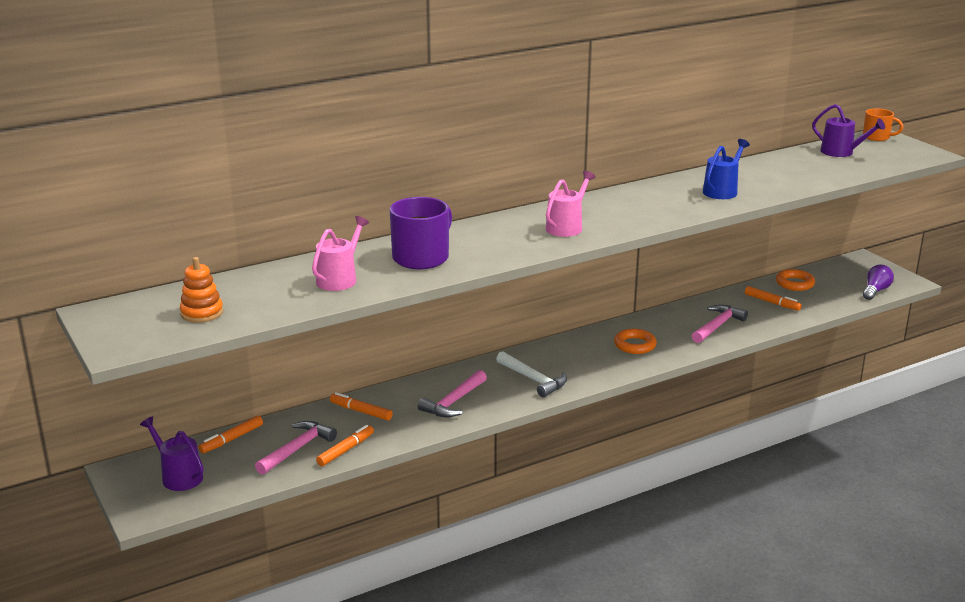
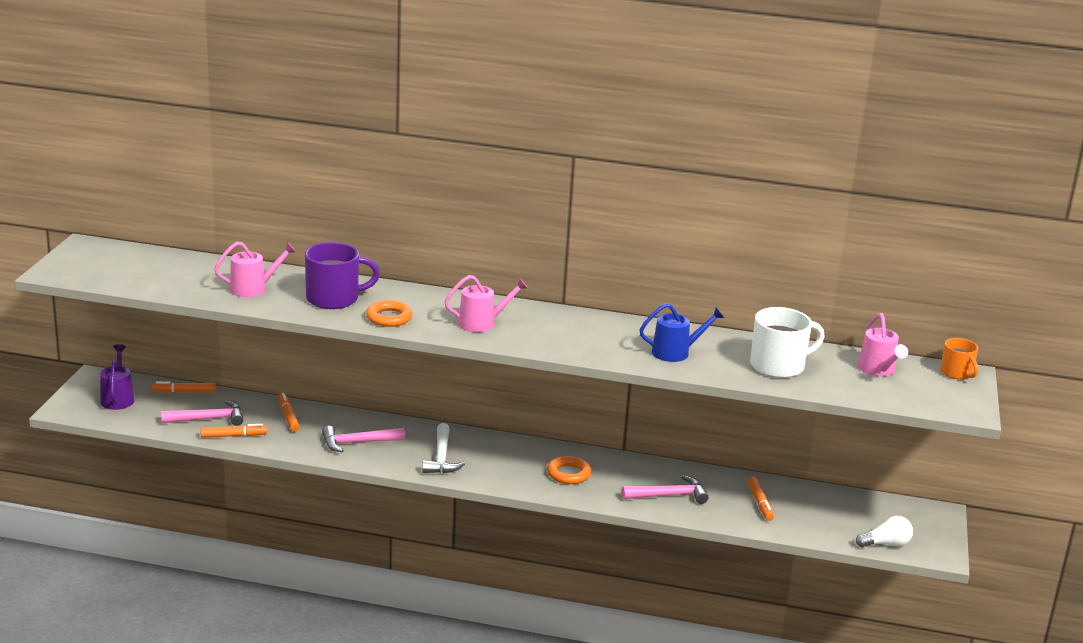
camera: 40 degrees right, 0 degrees up
(202, 313) = (135, 272): orange stacking toy -> none
(791, 173) = (778, 366): none -> white mug
(794, 283) = (818, 499): orange ring -> orange ring (389, 318)
(841, 152) = (878, 370): purple watering can -> pink watering can
(875, 291) = (886, 544): purple light bulb -> white light bulb

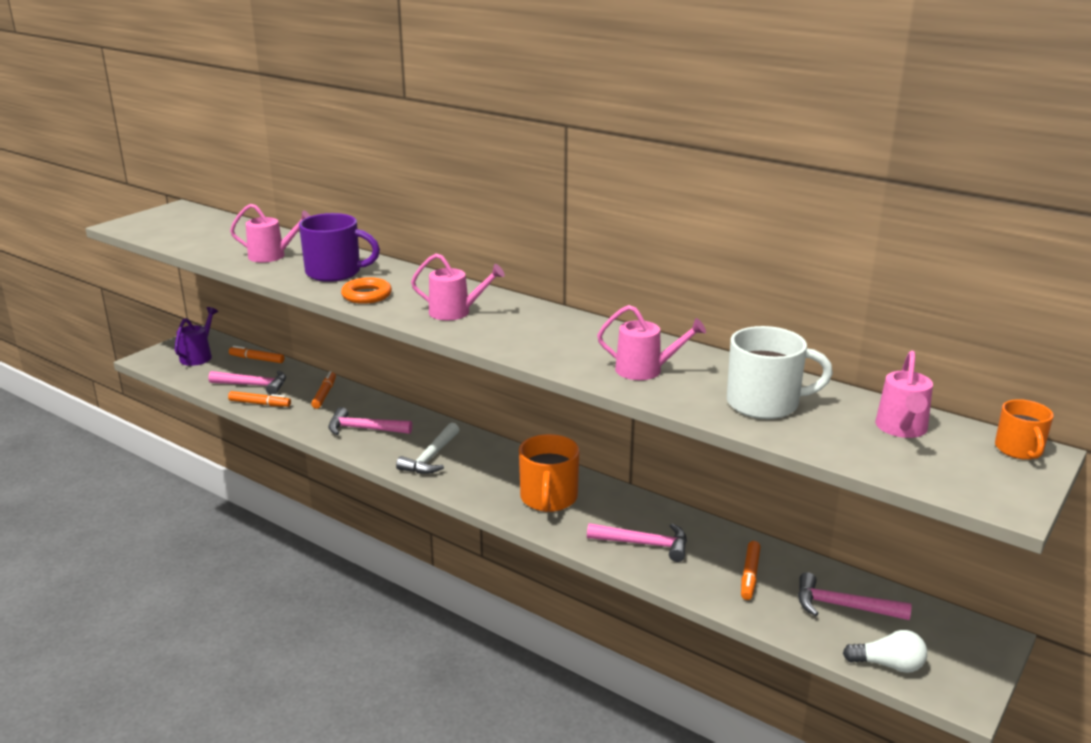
camera: 25 degrees right, 0 degrees up
(568, 474) = (548, 498): orange ring -> orange mug
(675, 352) = (645, 370): blue watering can -> pink watering can
(835, 512) = (843, 606): none -> pink hammer

